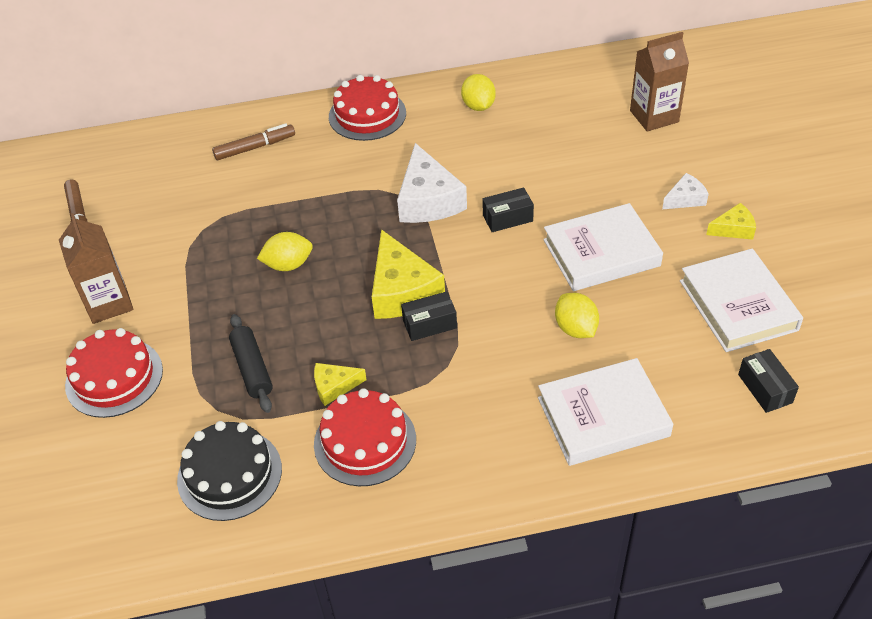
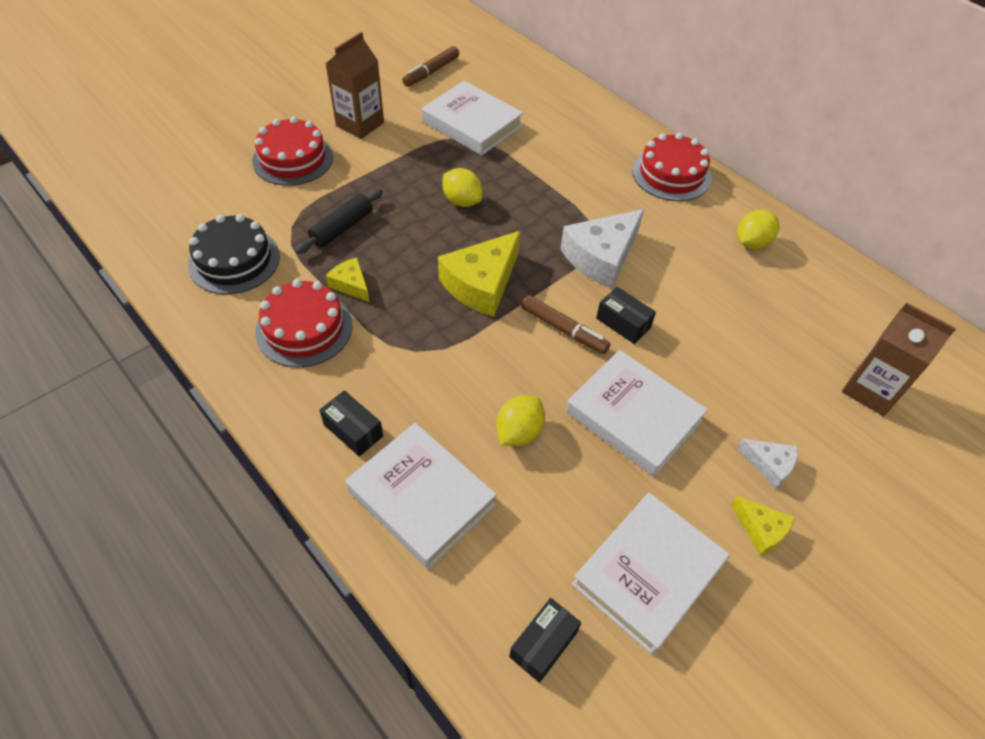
camera: 55 degrees right, 5 degrees up
(187, 216) = (472, 124): none -> white book
(255, 147) = (574, 126): brown marker -> brown marker (563, 330)
(429, 324) = (455, 319): black box -> black box (353, 430)

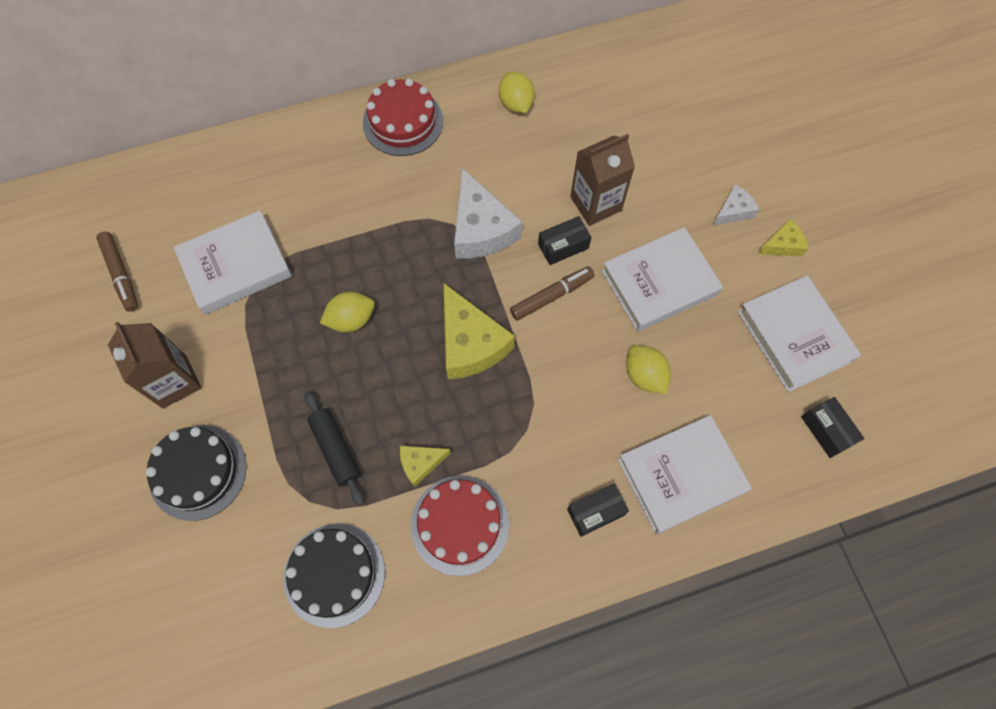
camera: 65 degrees left, 15 degrees up
(293, 159) = (198, 472): red cake -> black cake
(871, 390) = (693, 108): brown carton -> brown carton (596, 203)

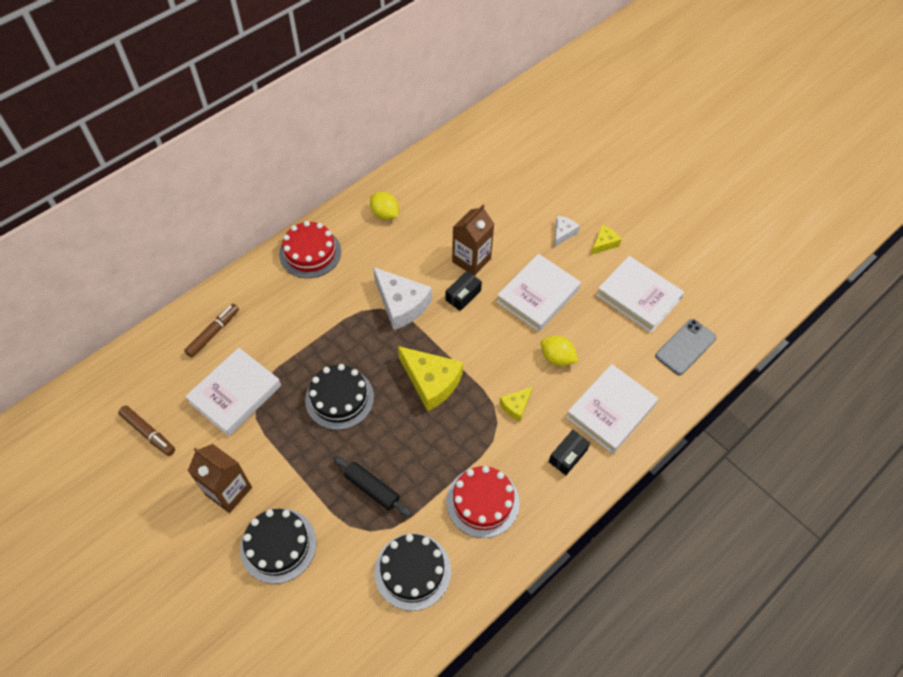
camera: 25 degrees left, 10 degrees down
(351, 320) = (339, 398): yellow lemon -> black cake
(420, 463) = (436, 473): yellow cheese -> yellow cheese (516, 406)
(552, 296) = (471, 330): brown marker -> brown marker (213, 333)
(826, 430) = (685, 347): black box -> grey phone

